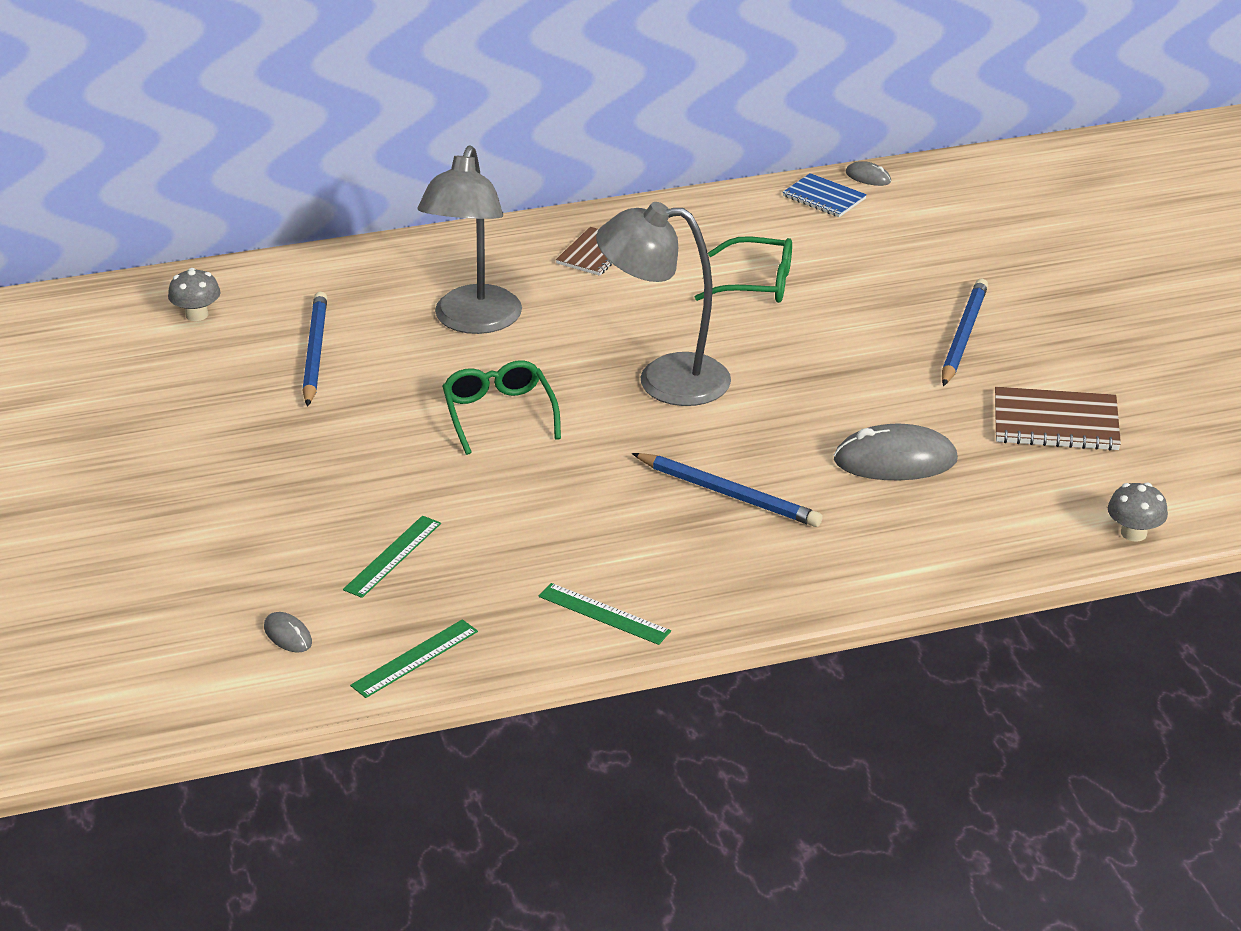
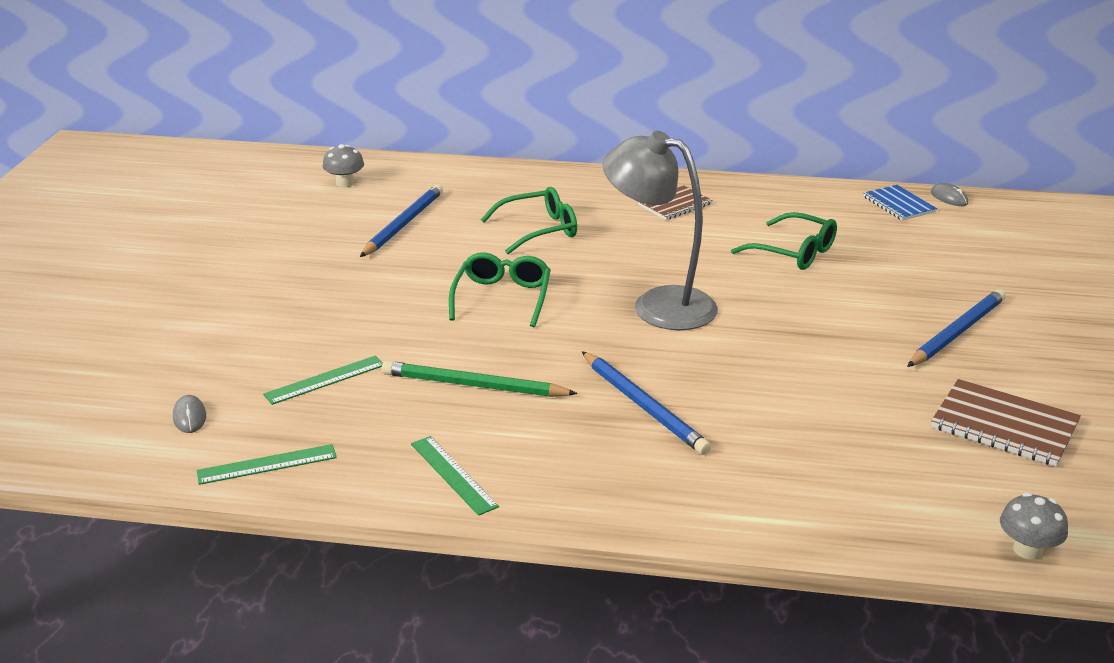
camera: 25 degrees right, 5 degrees down
(473, 322) = (539, 230): grey lamp -> green glasses
(550, 519) = (474, 386): none -> green pencil
(895, 460) = (820, 418): grey mouse -> none

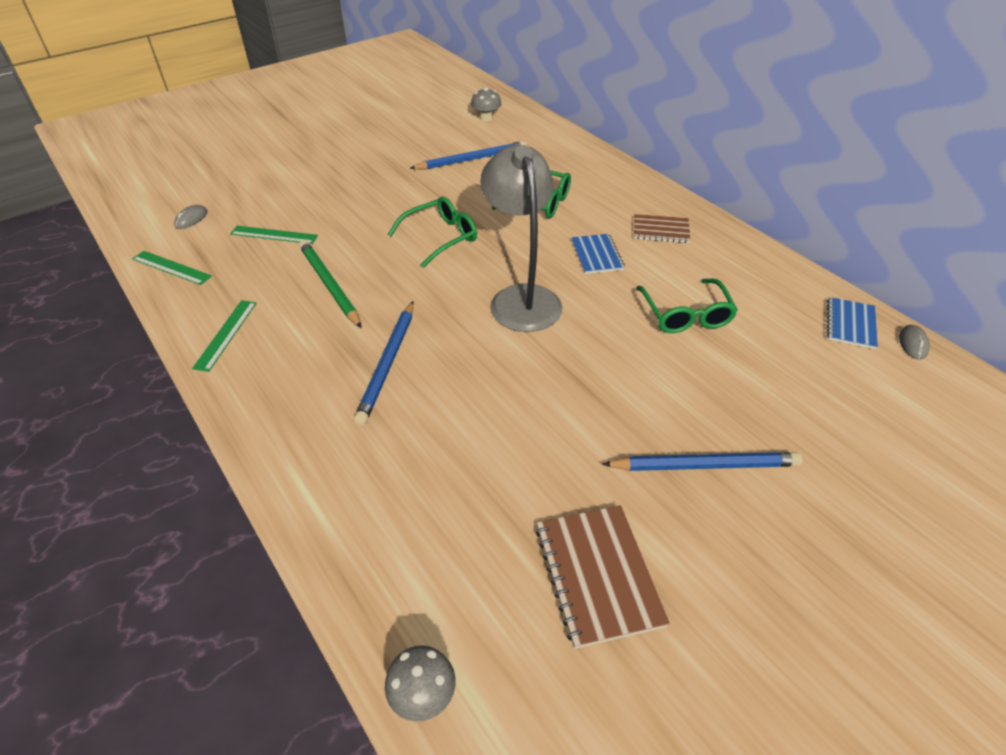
camera: 45 degrees right, 15 degrees up
(659, 246) = (597, 255): none -> blue notebook

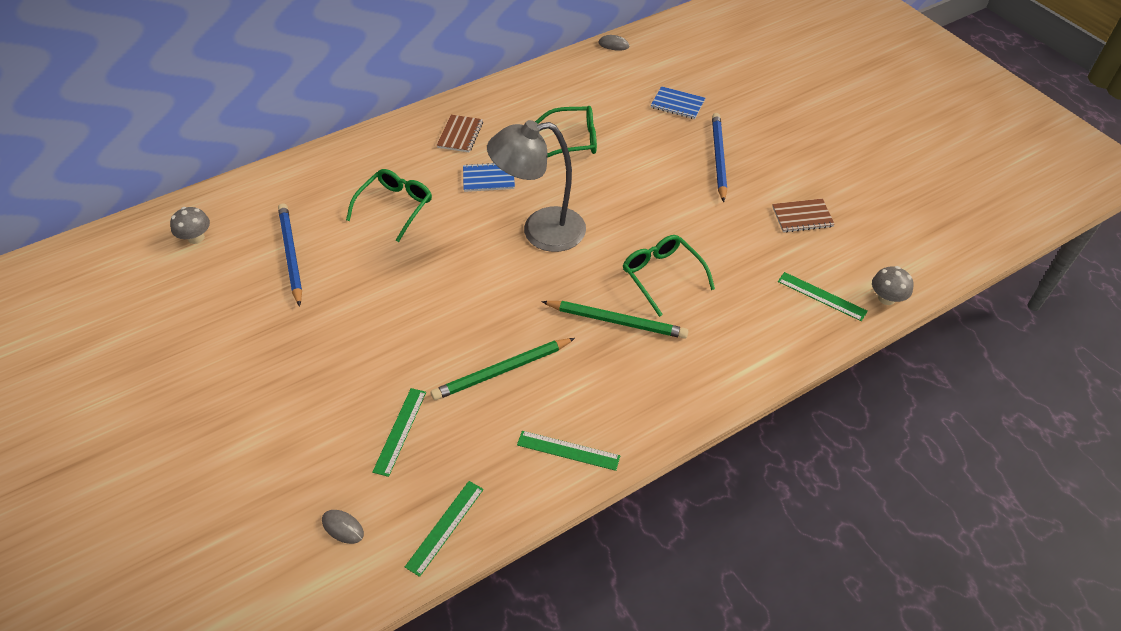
camera: 85 degrees left, 5 degrees up
(388, 363) = (616, 321): blue pencil -> green pencil
(427, 589) = (821, 296): none -> green ruler
(441, 237) = (437, 283): green glasses -> green glasses (662, 275)
(598, 575) = (802, 217): brown notebook -> brown notebook, size x0.66
(850, 324) = (592, 65): blue notebook -> blue notebook (677, 104)

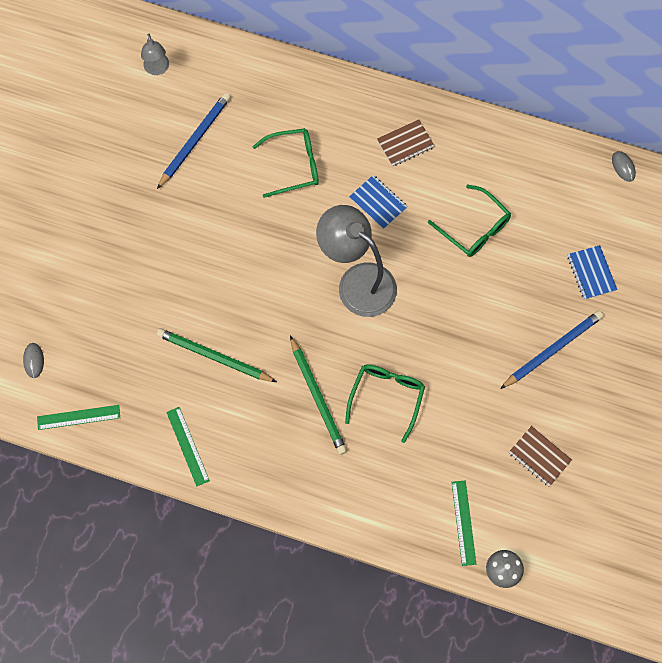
camera: 50 degrees right, 20 degrees up
(196, 238) = (157, 69): grey mushroom -> grey lamp
(400, 431) = (120, 334): green ruler -> none

